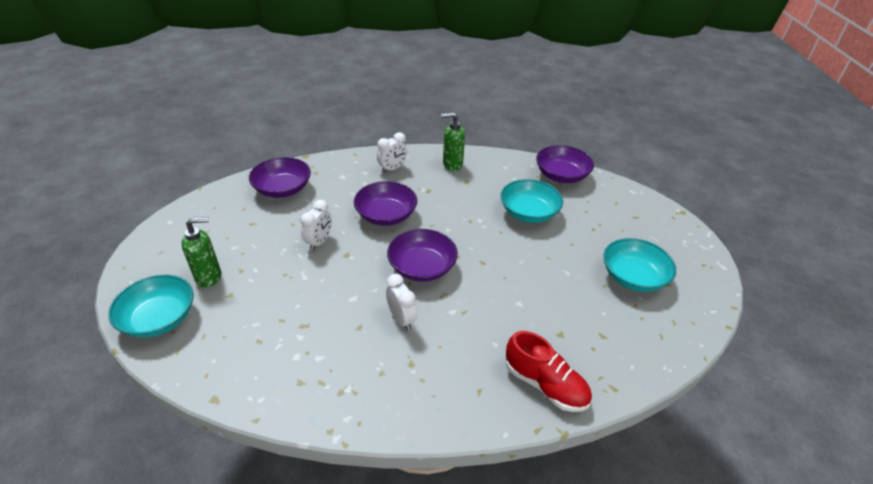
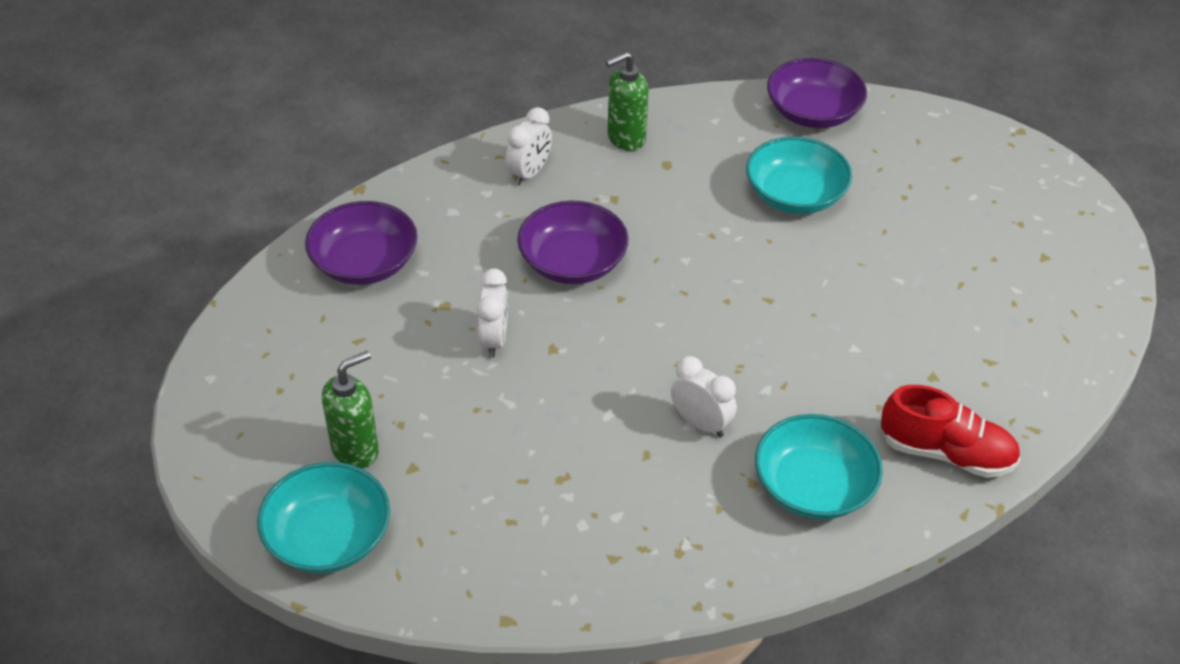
camera: 20 degrees left, 5 degrees up
(422, 267) = (683, 334): purple bowl -> none
(633, 277) = (994, 260): turquoise bowl -> turquoise bowl (813, 486)

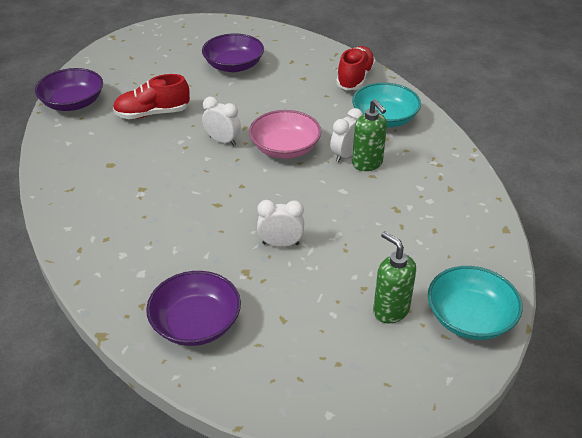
camera: 90 degrees left, 5 degrees down
(529, 173) = (104, 232): white clock -> white clock (222, 141)
(572, 262) = (205, 207): purple bowl -> purple bowl (234, 65)
(625, 138) = (76, 183): green soap dispenser -> green soap dispenser (367, 164)
(715, 348) = (285, 148): none -> pink bowl
(795, 195) = (152, 113): turquoise bowl -> red shoe

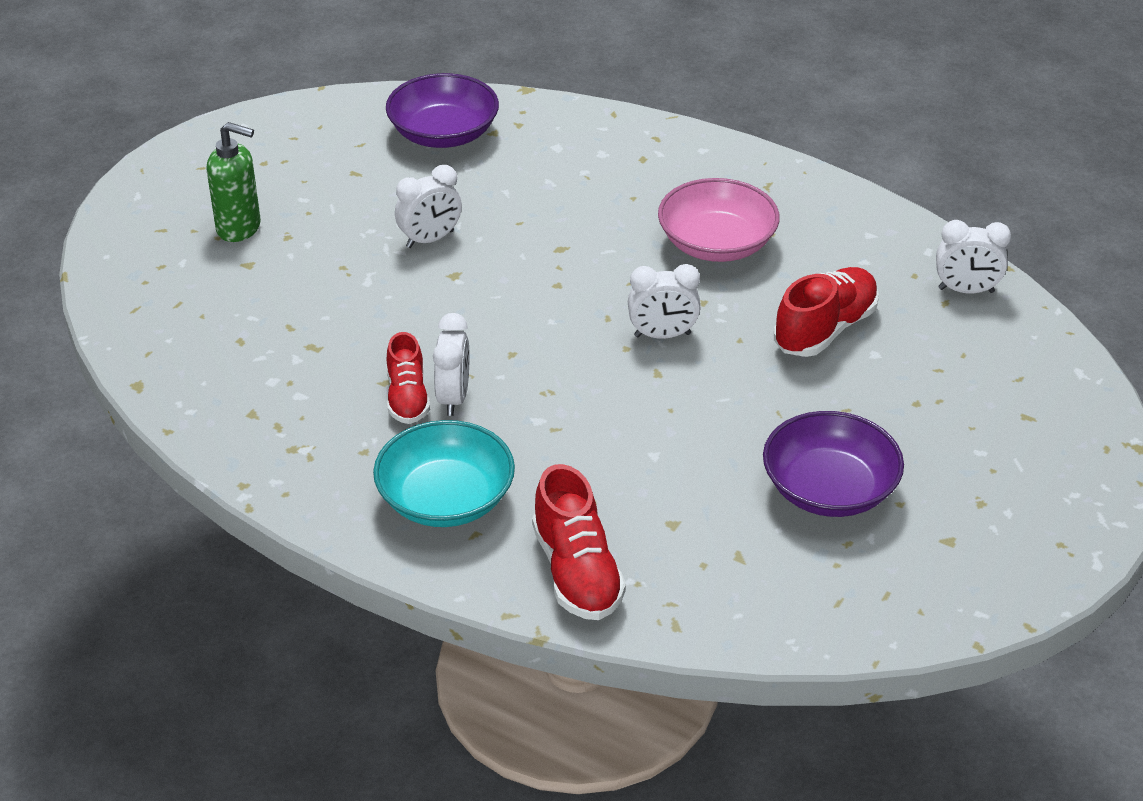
camera: 145 degrees right, 0 degrees up
(73, 103) = (966, 290): purple bowl -> white clock
(285, 148) = (557, 366): pink bowl -> pink bowl (716, 244)
(367, 164) = (407, 398): green soap dispenser -> red shoe
(470, 318) = (140, 258): turquoise bowl -> none

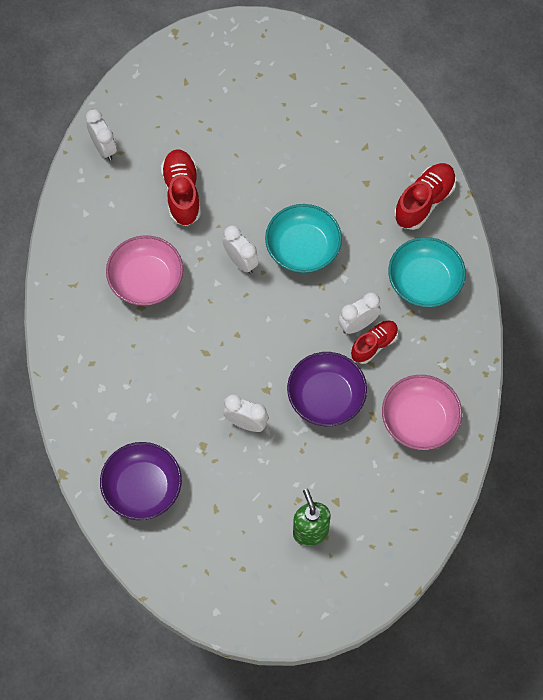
camera: 125 degrees left, 25 degrees up
(258, 385) = (419, 420): none -> pink bowl
(625, 402) = (303, 248): none -> turquoise bowl
(825, 329) = (182, 193): red shoe -> red shoe turned 75 degrees clockwise
(829, 489) = (296, 134): purple bowl -> purple bowl (326, 397)

